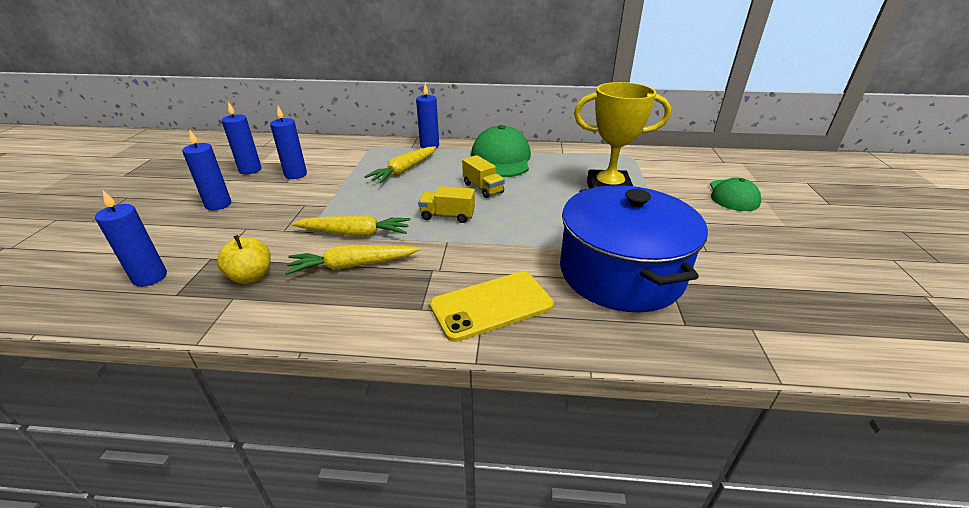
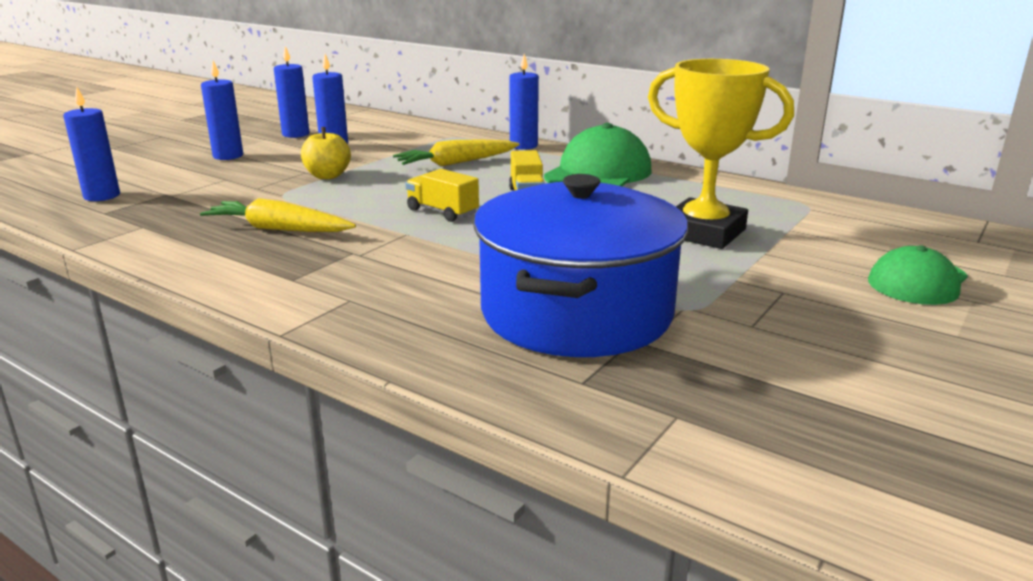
camera: 30 degrees right, 10 degrees down
(251, 276) = (179, 215): yellow apple -> yellow apple (327, 176)
(355, 234) = (319, 205): yellow carrot -> none
(491, 305) = (368, 297): yellow phone -> none

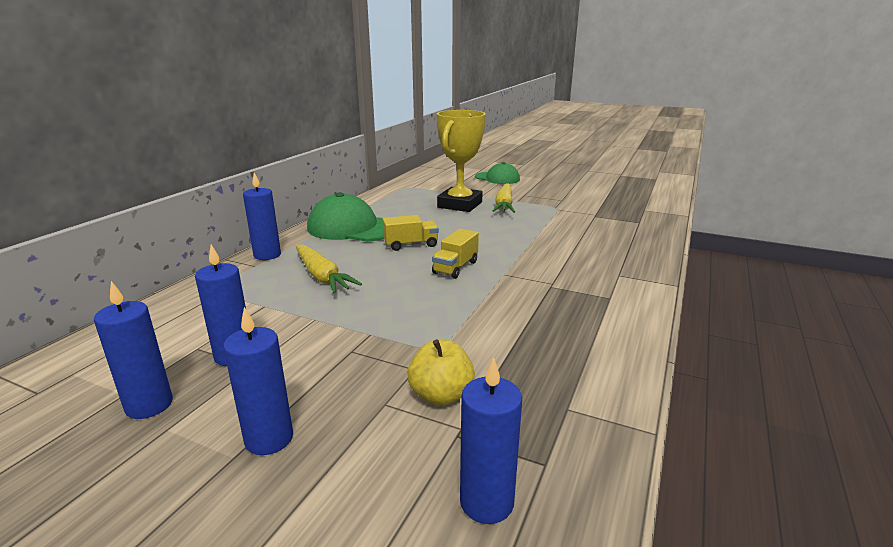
camera: 100 degrees left, 0 degrees up
(279, 229) = (527, 324): yellow carrot -> yellow carrot (504, 205)
(327, 176) = (367, 333): yellow apple -> yellow apple (441, 395)
(576, 313) = (580, 225): blue pot -> none

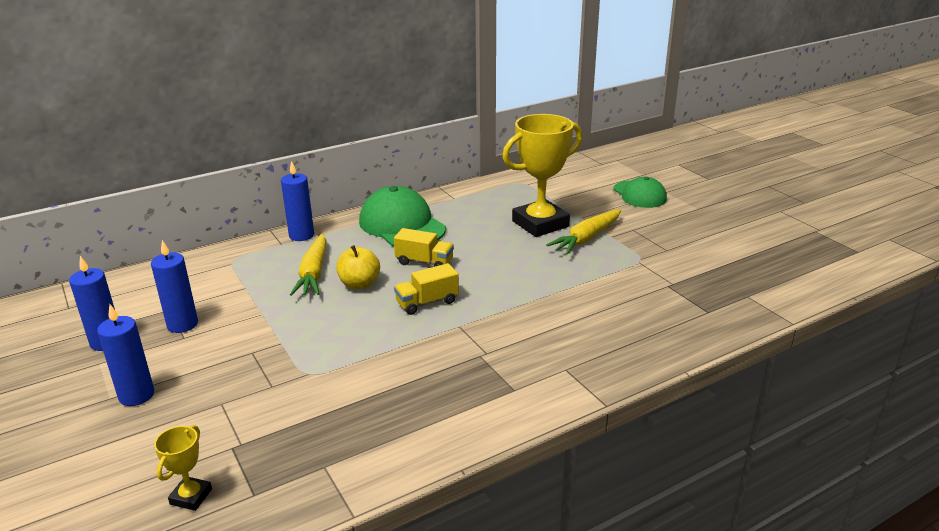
camera: 35 degrees right, 5 degrees up
(441, 395) = (260, 414): yellow apple -> yellow apple (359, 284)
(486, 502) = (191, 496): blue candle -> yellow trophy

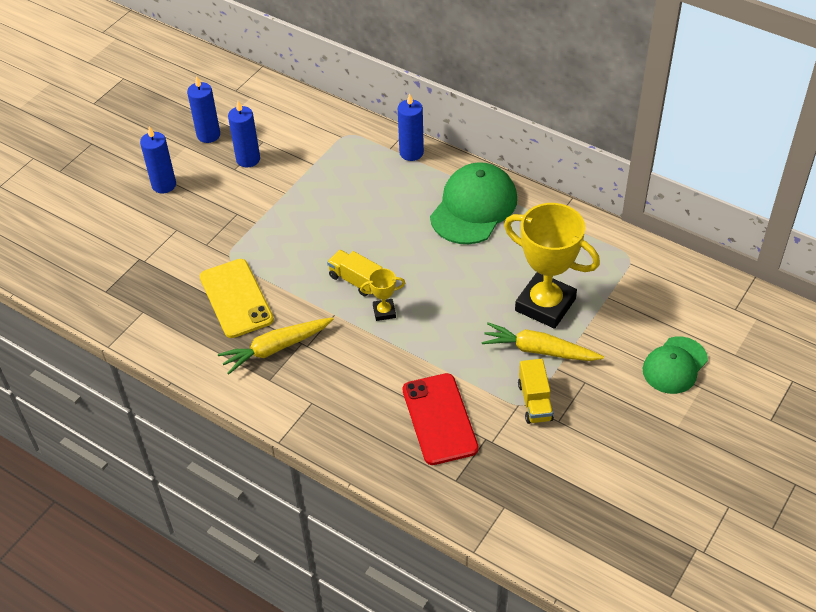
camera: 65 degrees right, 20 degrees up
(191, 496) = (91, 264): yellow trophy -> yellow trophy (384, 312)
(313, 273) = (357, 191): yellow carrot -> yellow carrot (276, 348)
(359, 284) = (358, 227): yellow apple -> none
(377, 384) = (236, 298): none -> yellow phone
(424, 262) = (417, 251): yellow truck -> yellow truck (535, 402)
(632, 301) = (439, 419): none -> red phone

